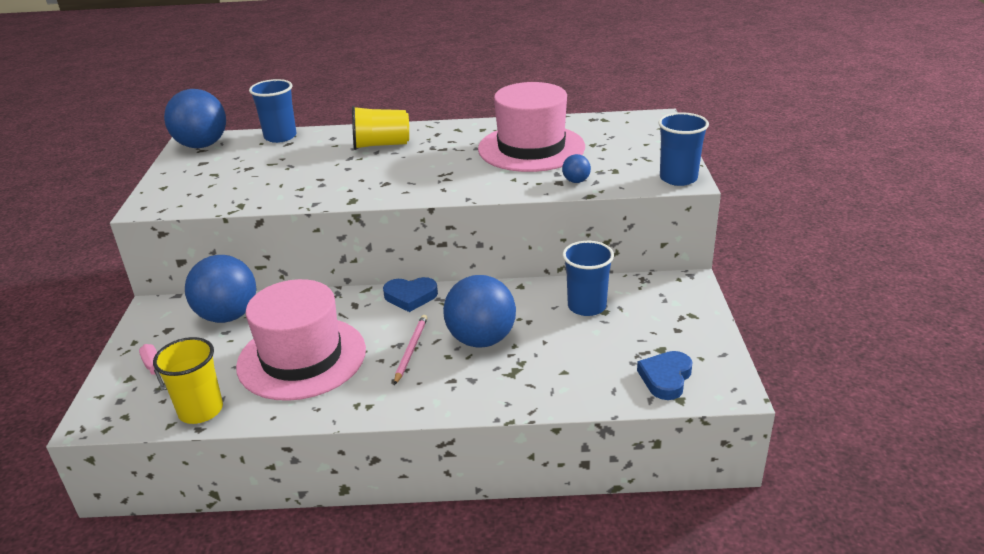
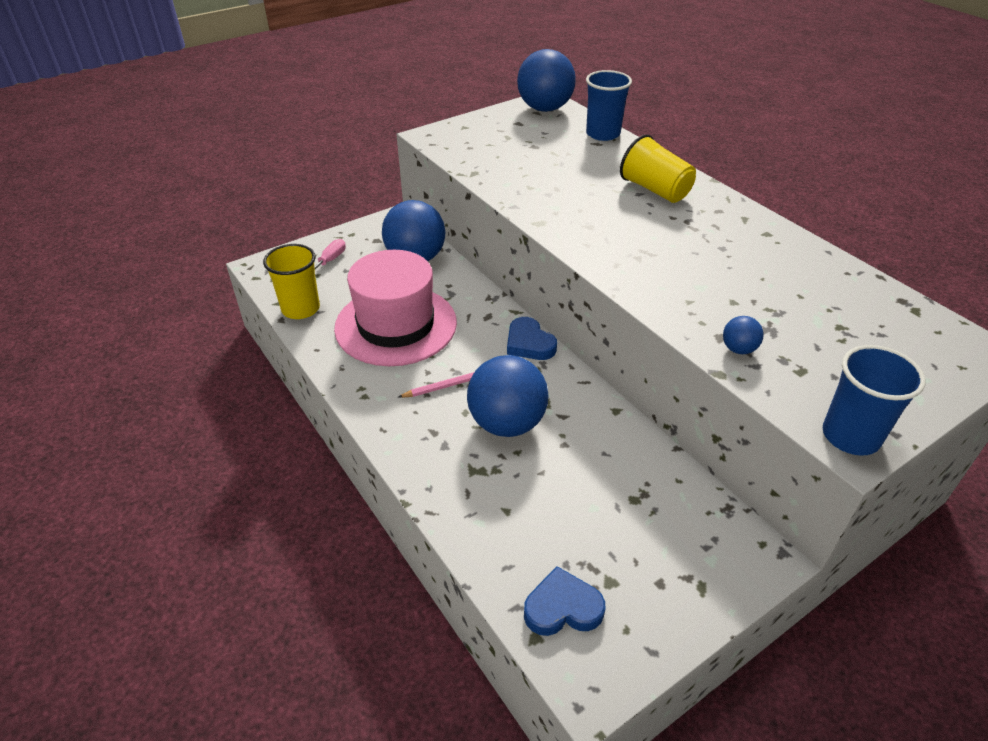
camera: 55 degrees right, 10 degrees up
(531, 148) = (770, 284): pink hat -> none
(586, 306) = (630, 480): blue cup -> none

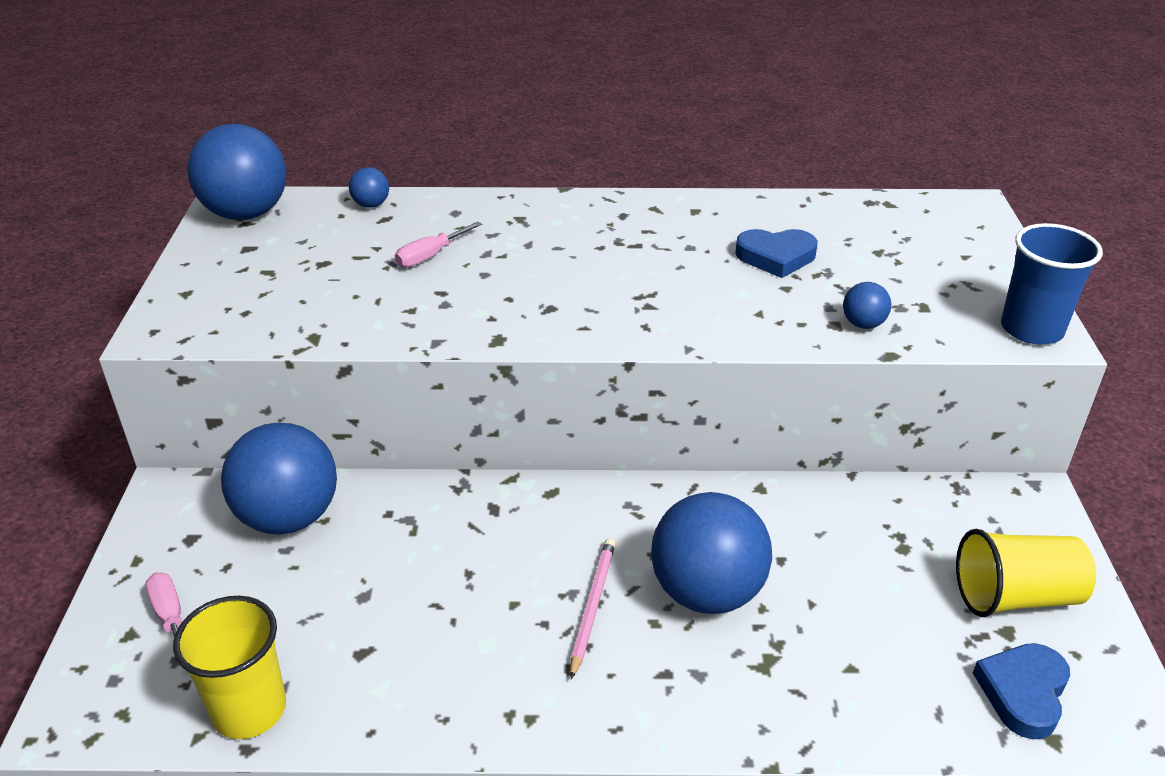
camera: 55 degrees left, 5 degrees down
(396, 325) = (413, 610): pink hat -> none
(529, 343) = (583, 498): blue heart -> blue heart (776, 257)
(583, 171) = (430, 256): none -> pink screwdriver
(603, 134) = (371, 205): blue cup -> blue ball
(655, 190) = (535, 231): yellow cup -> yellow cup (1015, 596)

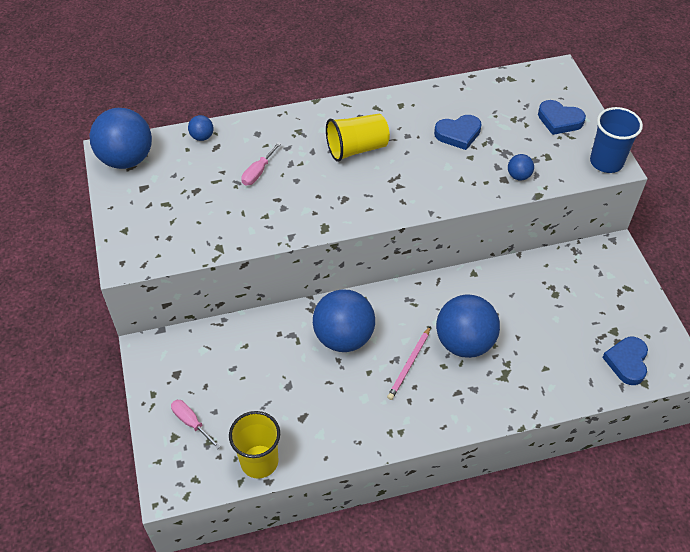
camera: 15 degrees left, 15 degrees up
(289, 517) = (225, 348): blue ball -> blue ball (343, 337)
(592, 606) = (409, 364): pink pencil -> pink pencil turned 150 degrees counterclockwise
(958, 264) = (559, 120): none -> blue heart
(1015, 596) = (614, 310): yellow cup -> yellow cup (357, 148)

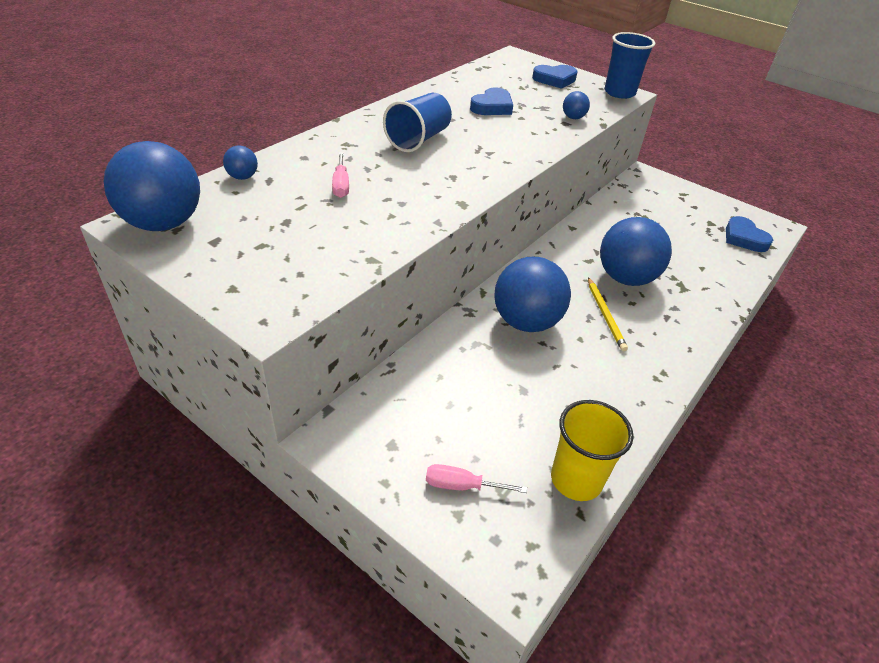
camera: 40 degrees left, 10 degrees down
(357, 148) = (418, 139): yellow cup -> blue cup
(409, 364) = (605, 315): pink pencil -> yellow pencil

